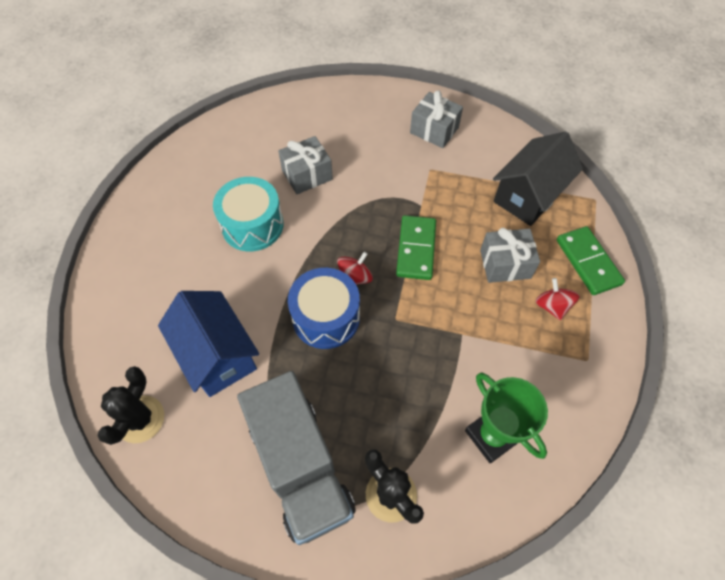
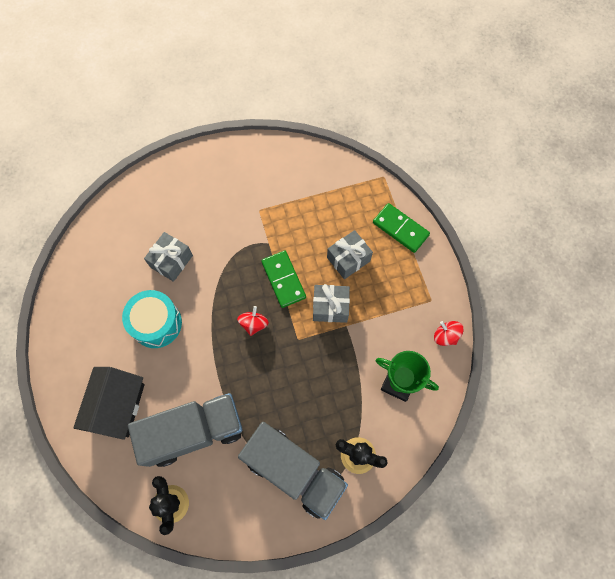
camera: 30 degrees left, 10 degrees up
(217, 355) = (194, 431): blue house -> grey truck
(326, 317) = (251, 364): blue drum -> none
(434, 130) = (244, 174): grey gift -> grey gift (330, 307)
(529, 195) = (338, 196): black house -> black house (118, 406)
(552, 306) = (392, 274): red spinning top -> red spinning top (445, 336)

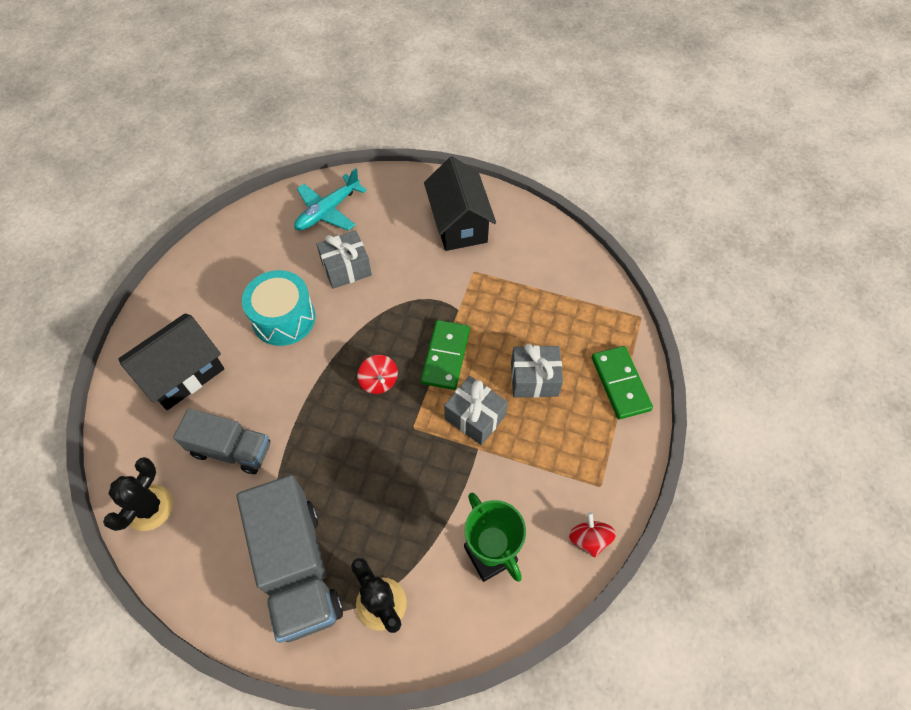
camera: 35 degrees right, 10 degrees down
(124, 227) = (328, 211): none -> turquoise plane
(194, 431) = (231, 449): grey truck -> grey truck, size x0.63
(224, 181) = (459, 224): none -> black house
(254, 324) = (379, 381): red spinning top -> red spinning top turned 105 degrees clockwise

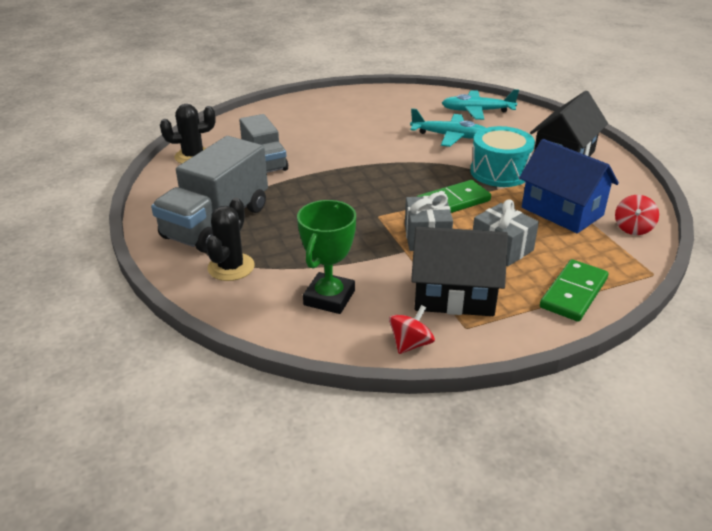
camera: 50 degrees right, 25 degrees down
(183, 373) = (290, 124): black house -> black house (454, 296)
(284, 318) = (377, 134): turquoise drum -> turquoise drum (499, 172)
(346, 268) = (449, 136): grey gift -> turquoise plane
(379, 381) = (390, 186): red spinning top -> red spinning top (633, 228)
(526, 297) = (562, 211): none -> blue house

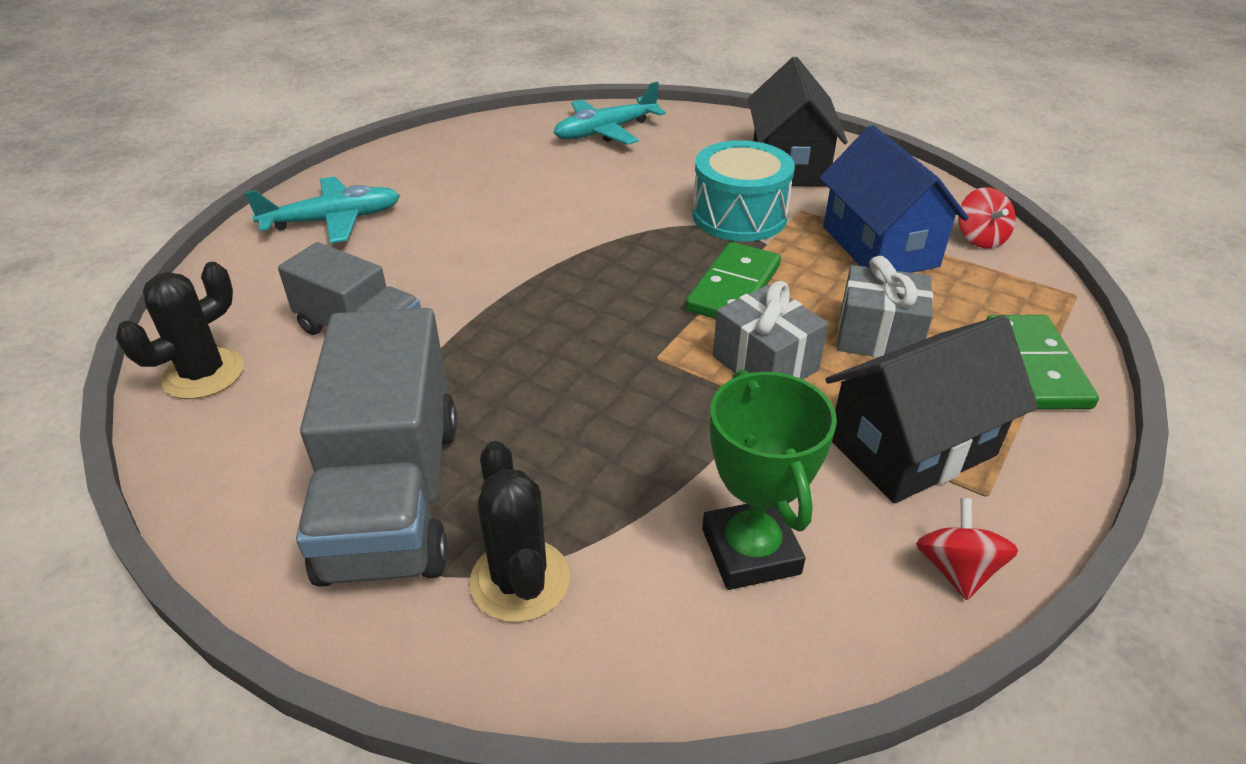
camera: 35 degrees left, 5 degrees up
(449, 136) = (611, 183): turquoise plane -> turquoise plane (333, 220)
(562, 211) = (879, 246): blue house -> blue house turned 60 degrees clockwise

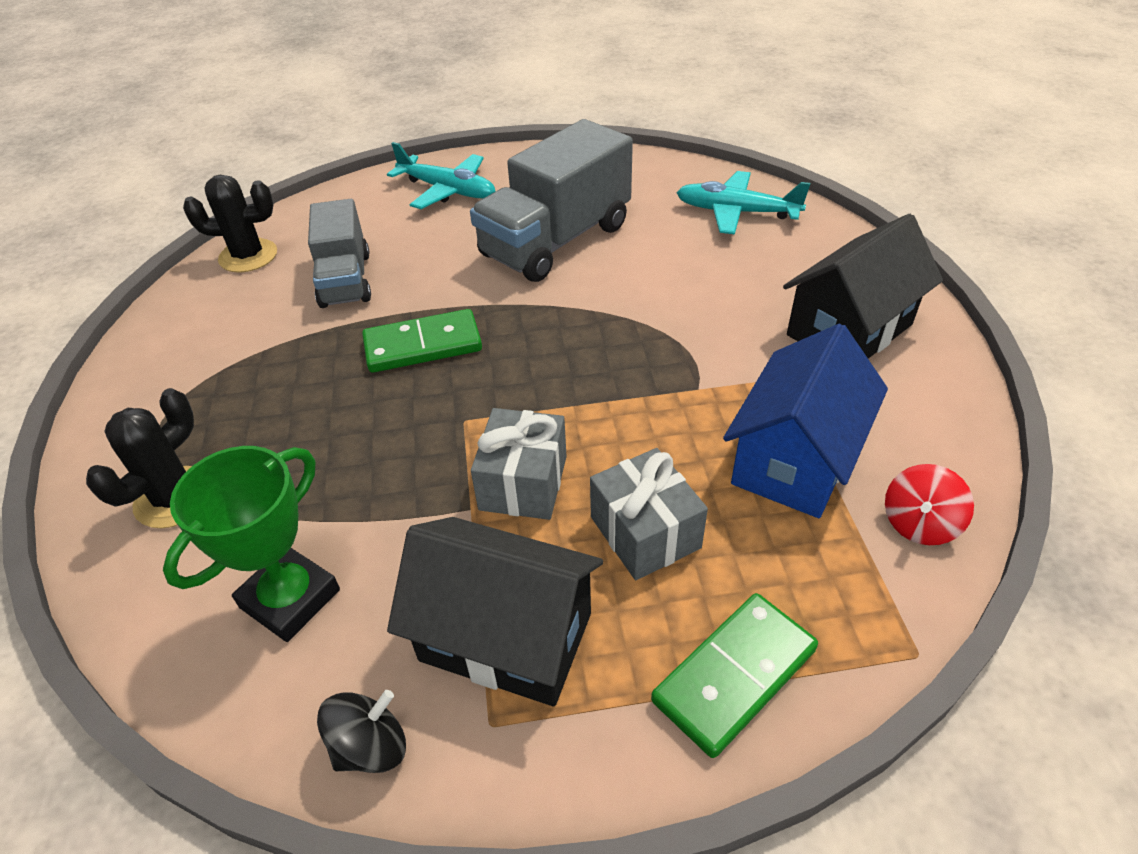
camera: 50 degrees right, 5 degrees up
(393, 496) = (207, 396): grey truck -> grey truck (556, 241)
(734, 288) = (606, 407): green domino -> green domino (423, 345)
(739, 216) = (718, 350): turquoise drum -> none
(956, 570) = (370, 746): red spinning top -> black spinning top

